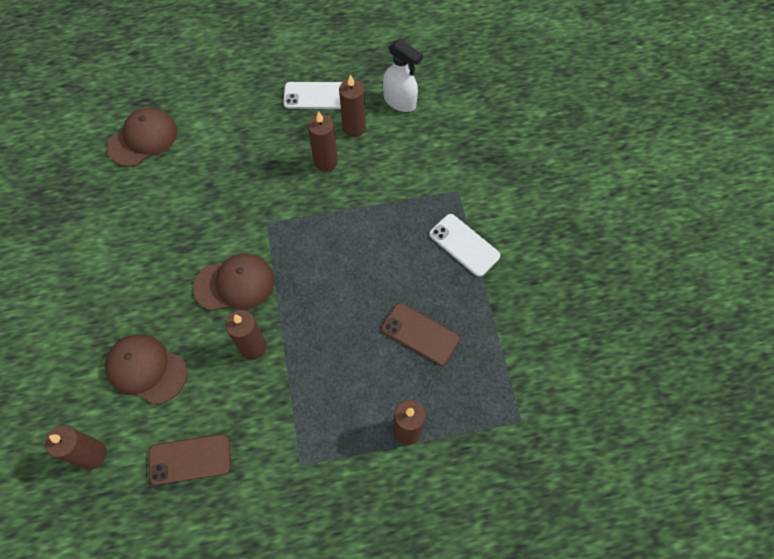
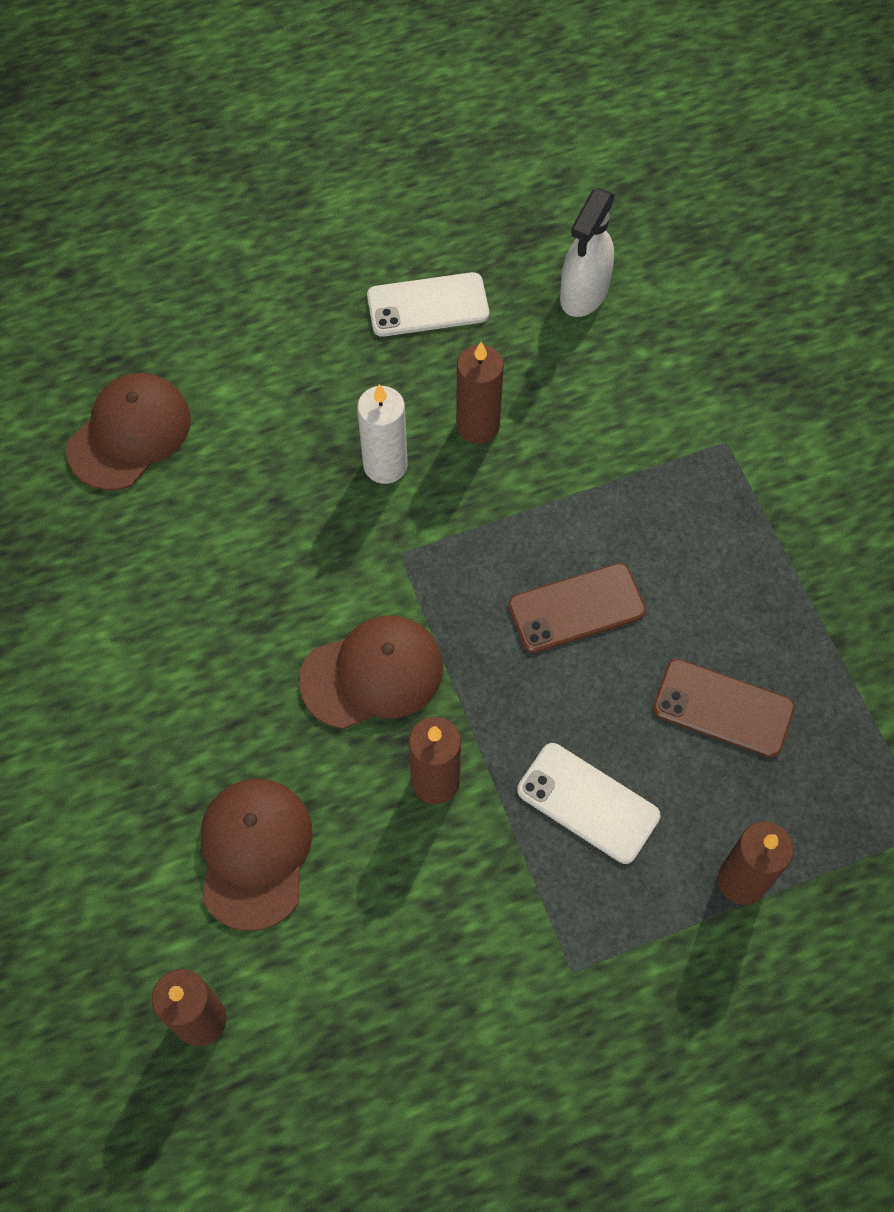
camera: 10 degrees left, 0 degrees up
(146, 369) = (255, 853): brown cap -> brown cap turned 75 degrees clockwise
(190, 459) = (376, 996): brown phone -> brown phone (576, 608)
(271, 175) = (385, 465): none -> white candle
(354, 128) = (513, 355): brown candle -> none
(400, 101) = (584, 293): white spray bottle -> white spray bottle turned 90 degrees clockwise
(464, 245) = (761, 538): white phone -> white phone (588, 803)

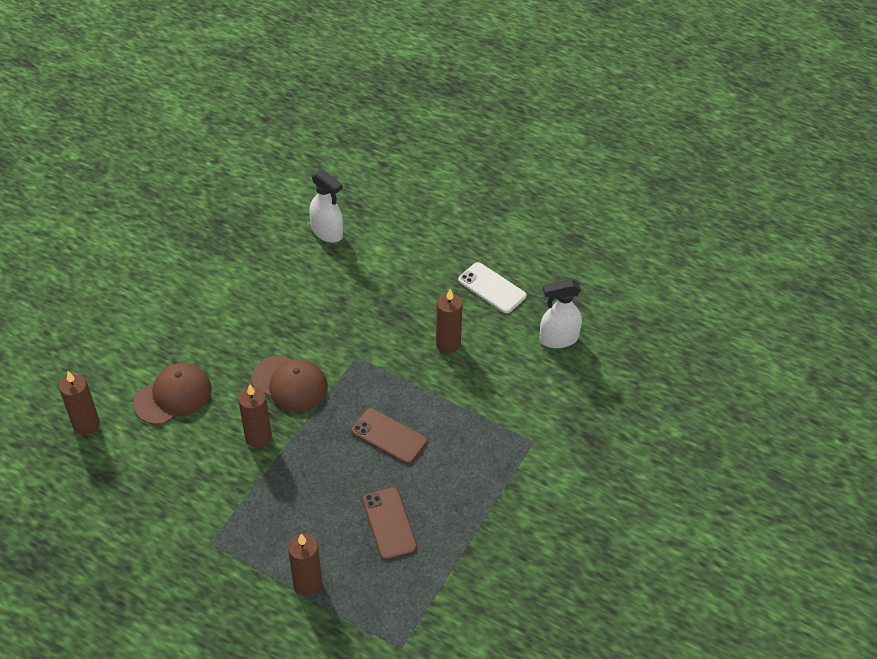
camera: 50 degrees right, 15 degrees down
(129, 434) = (327, 232): brown cap -> white spray bottle
(385, 465) = (395, 324): white candle -> none
(588, 803) = (295, 499): white phone -> none

